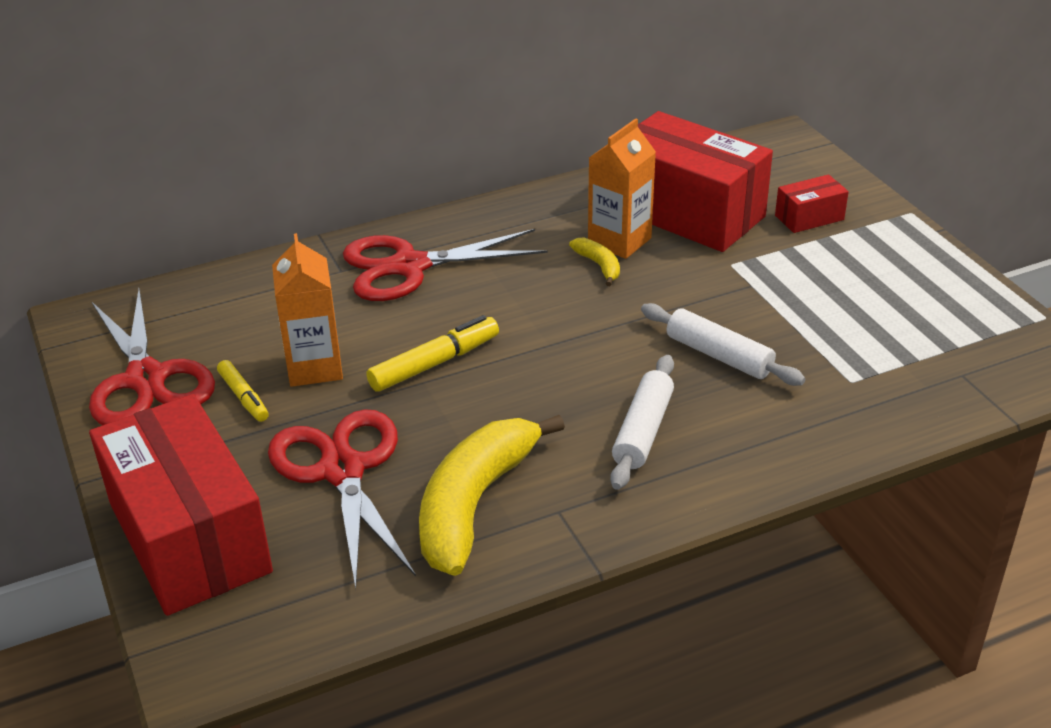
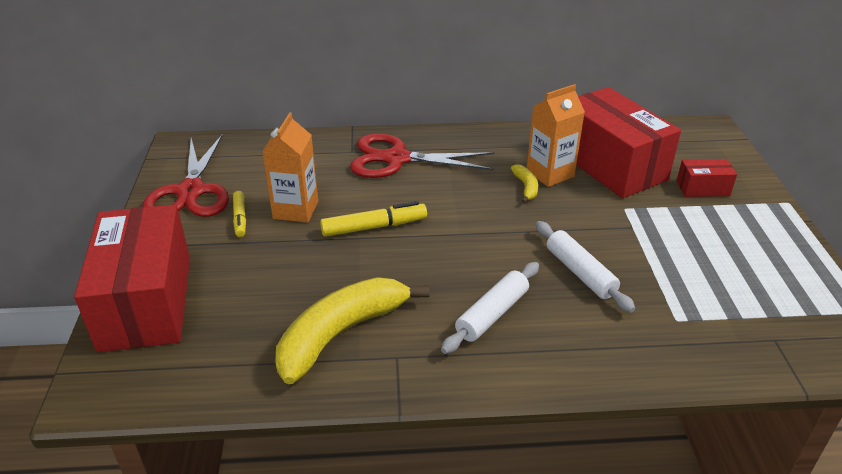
camera: 20 degrees right, 0 degrees up
(342, 471) = (269, 284): red scissors -> none

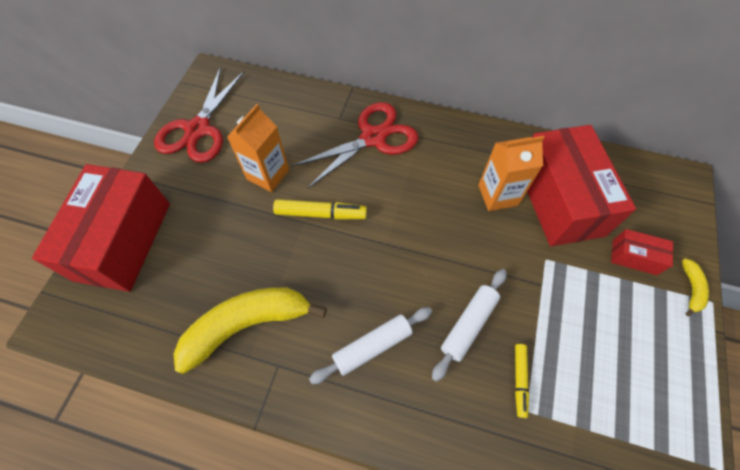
camera: 20 degrees right, 25 degrees up
(240, 218) = (222, 171): yellow marker -> yellow marker (519, 380)
(397, 159) = (373, 138): red scissors -> red scissors turned 120 degrees clockwise
(526, 187) = (468, 206): yellow banana -> yellow banana (691, 289)
(580, 273) = (468, 325): white rolling pin -> white rolling pin turned 45 degrees clockwise

